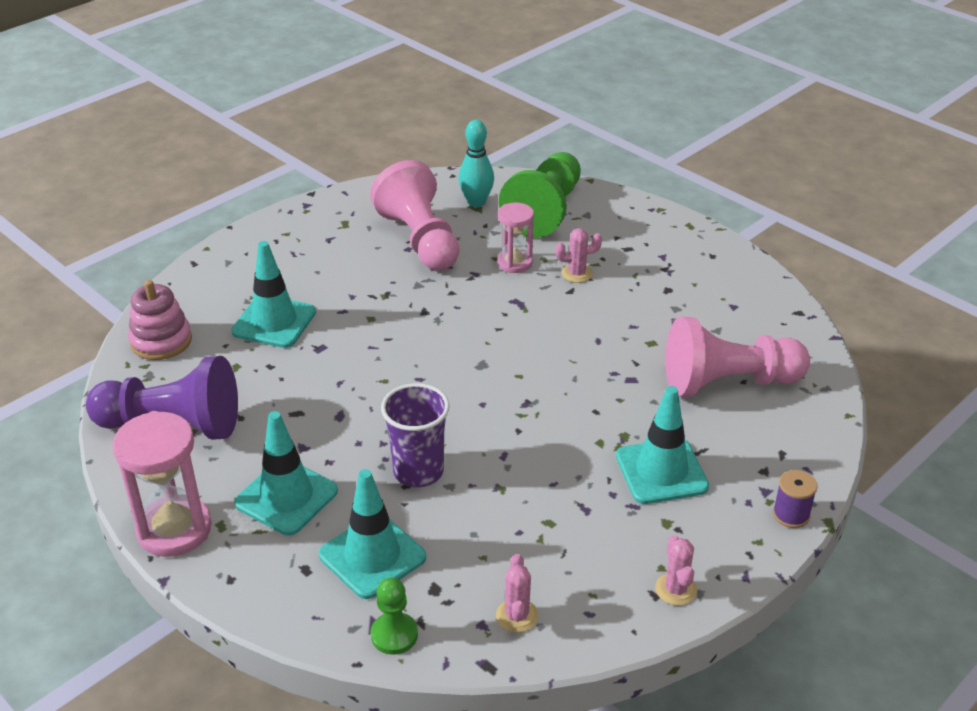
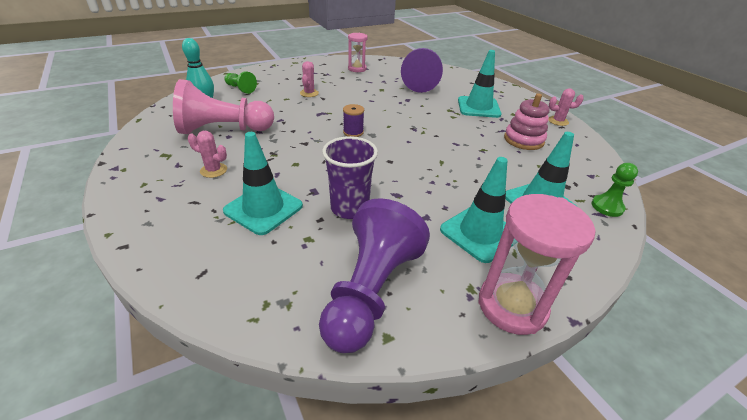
camera: 75 degrees left, 0 degrees up
(161, 341) = (234, 286): pink stacking toy -> pink stacking toy (523, 140)
(418, 471) = (464, 173): purple cup -> purple cup (349, 208)
(514, 263) = (282, 106): pink hourglass -> pink hourglass (357, 69)
(517, 616) = (583, 164): pink cactus -> pink cactus (213, 170)
(545, 211) = (240, 89): green pawn -> green pawn, size x0.49
(728, 382) = (421, 81): pink pawn -> purple pawn
(791, 514) = (510, 89): purple spool -> purple spool (353, 132)

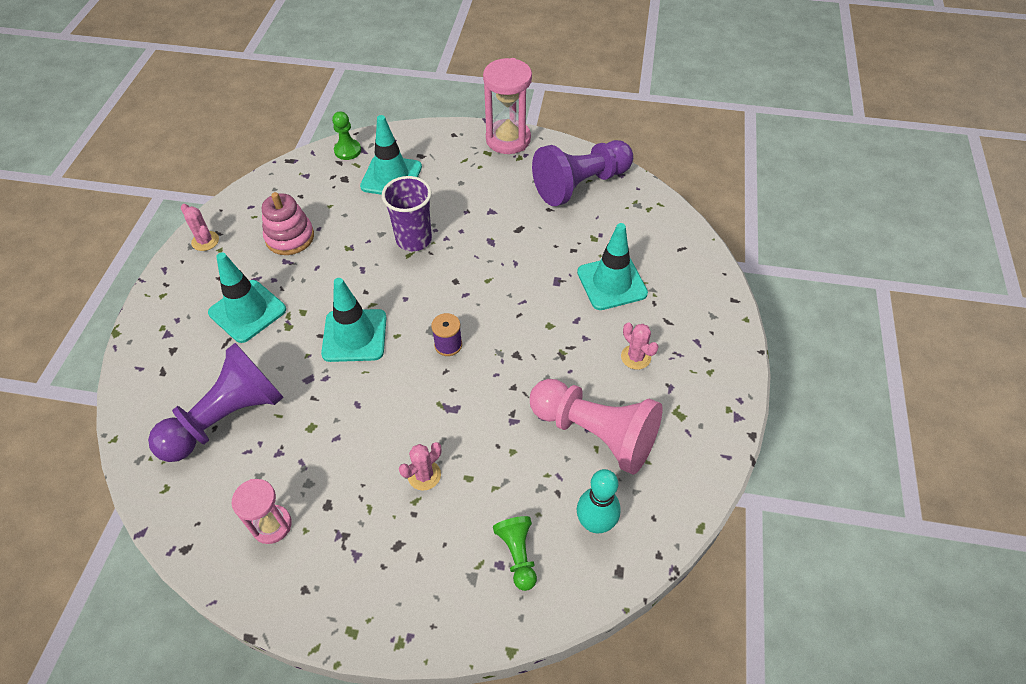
camera: 140 degrees left, 15 degrees up
(349, 208) = (542, 247): purple cup -> purple cup (414, 239)
(480, 233) = (469, 181): turquoise traffic cone -> turquoise traffic cone (354, 335)

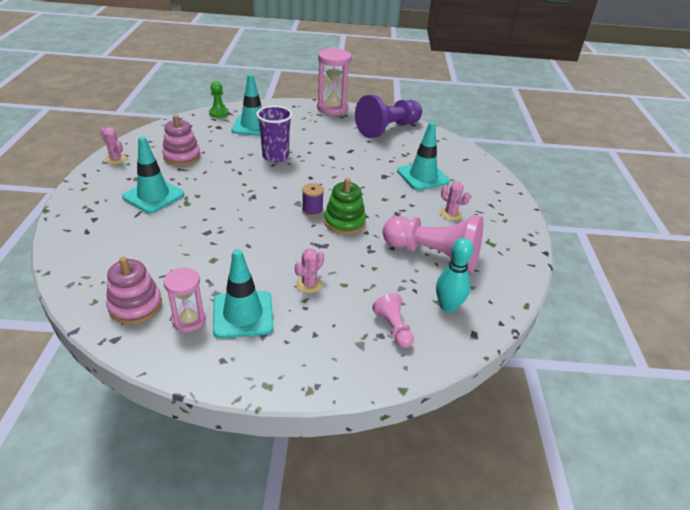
camera: 10 degrees left, 15 degrees down
(212, 498) = (135, 306): none -> pink stacking toy
(226, 418) = (143, 256): purple pawn -> none
(354, 335) = (240, 207): turquoise traffic cone -> turquoise traffic cone (243, 314)
(487, 367) = (344, 222): none -> green stacking toy
(518, 555) = (393, 328): green pawn -> pink pawn

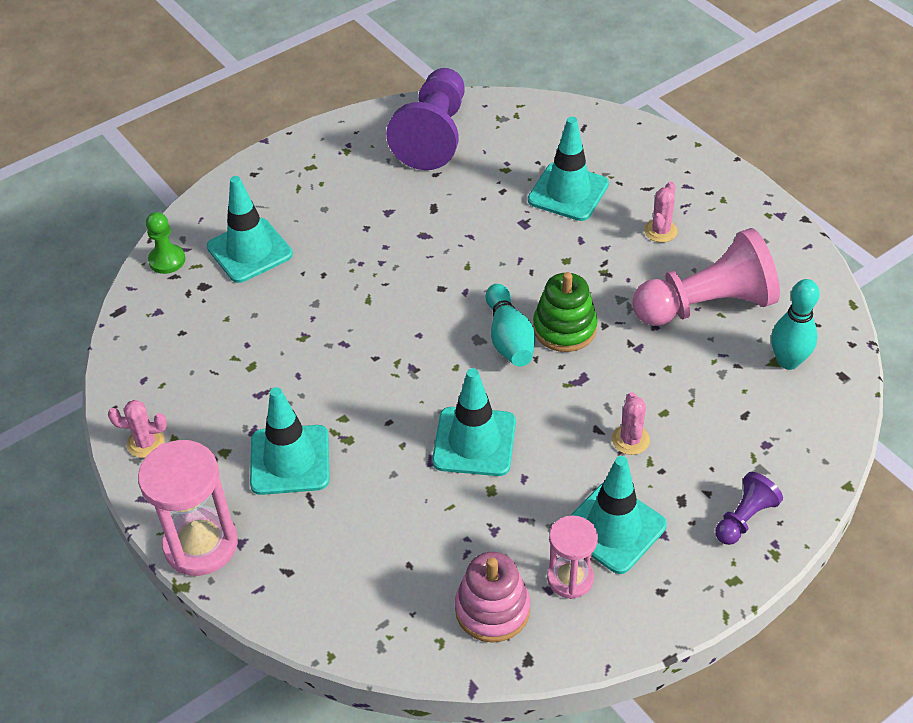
camera: 35 degrees left, 10 degrees up
(182, 156) = (230, 373): pink stacking toy -> none
(235, 237) = (474, 442): none -> turquoise traffic cone
(275, 156) = (354, 285): purple cup -> none
(312, 210) = (509, 338): purple spool -> turquoise bowling pin
(317, 360) = (744, 518): none -> purple pawn
(332, 108) = (313, 142): pink hourglass -> pink hourglass (201, 545)
(393, 328) = (768, 427): pink pawn -> none
(450, 214) = (660, 231): pink cactus -> pink cactus turned 75 degrees counterclockwise

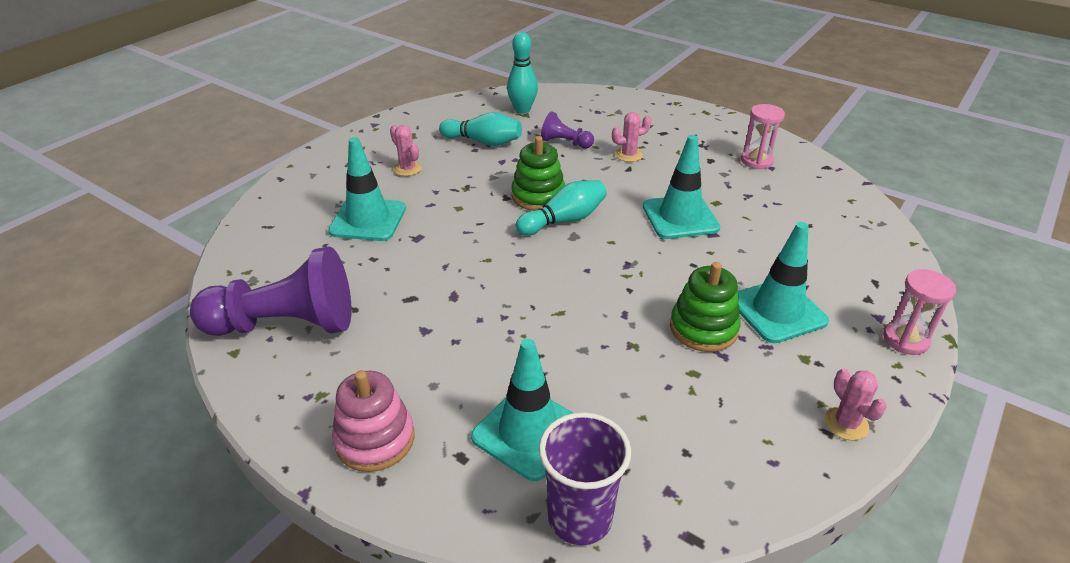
camera: 110 degrees left, 10 degrees down
(167, 260) = (580, 518): green pawn -> purple cup
(201, 545) = (905, 340): pink hourglass -> pink hourglass, size x0.61
(297, 393) = (703, 328): none -> green stacking toy
(492, 609) = (807, 185): pink stacking toy -> pink stacking toy (375, 439)
(613, 528) = (705, 152): turquoise traffic cone -> none
(660, 231) = (407, 169): pink cactus -> pink cactus turned 45 degrees clockwise
(706, 305) = (483, 142): pink pawn -> turquoise bowling pin
(744, 518) = (659, 112): purple pawn -> purple pawn (565, 143)

